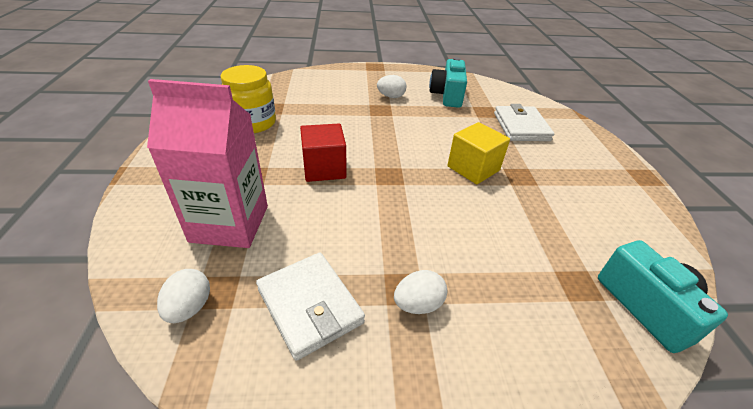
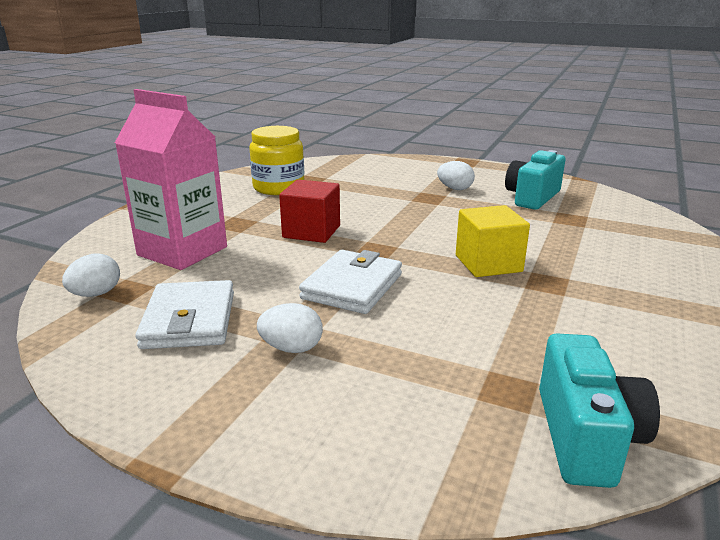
camera: 30 degrees right, 15 degrees down
(521, 127) = (607, 240): white wallet -> white wallet (352, 286)

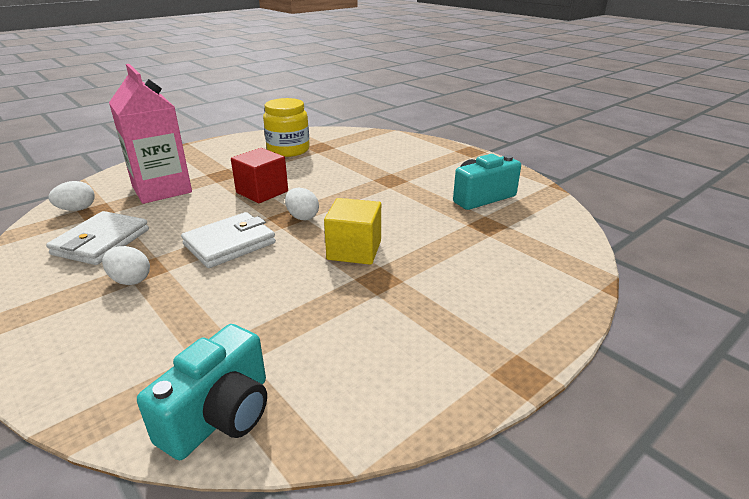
camera: 25 degrees right, 5 degrees up
(455, 189) = (423, 176): white egg -> white egg (302, 217)

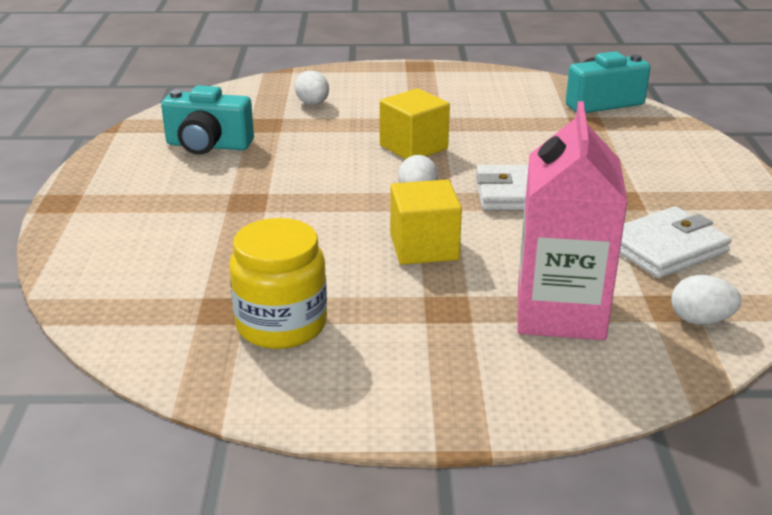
camera: 140 degrees left, 0 degrees up
(130, 280) = (639, 193): white egg -> white egg (313, 104)
(262, 192) = (424, 247): red cube -> yellow cube

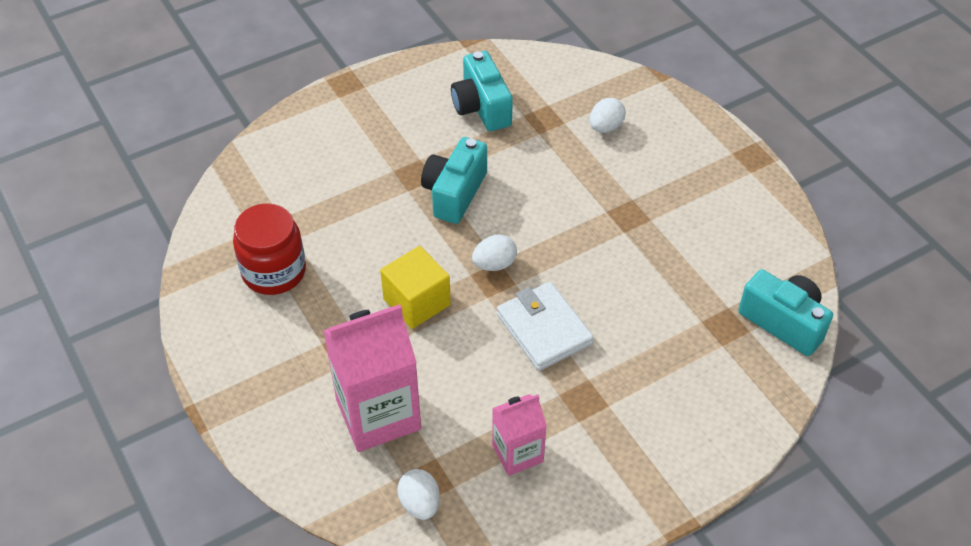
camera: 60 degrees right, 20 degrees up
(281, 325) = (274, 271): yellow jar -> red jar
(301, 188) = (454, 193): none -> turquoise camera
(413, 147) = (575, 227): yellow cube -> none
(666, 248) = (517, 453): white wallet -> pink carton

